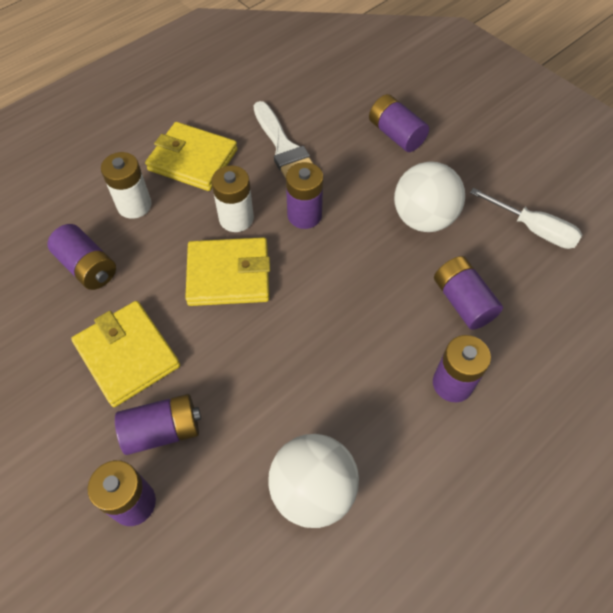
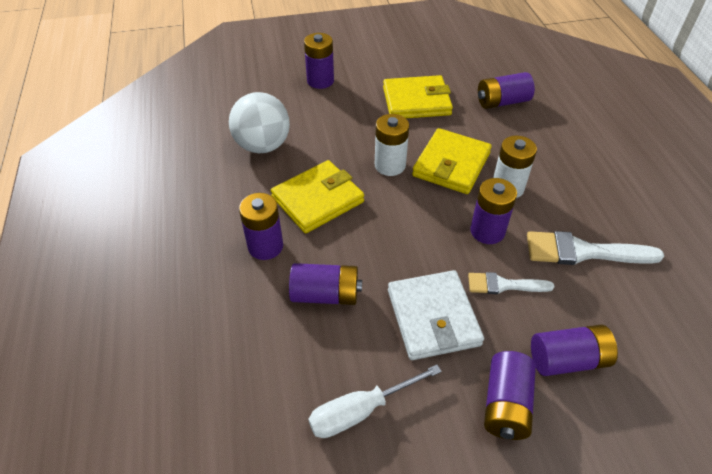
camera: 120 degrees right, 10 degrees down
(134, 205) = (553, 137): white battery -> white battery (390, 165)
(163, 430) = (353, 101): purple battery -> purple battery (506, 404)
(193, 160) = (593, 184): yellow wallet -> yellow wallet (317, 199)
(357, 186) = (503, 285): none -> white brush
(423, 218) = (433, 317): white ball -> white wallet

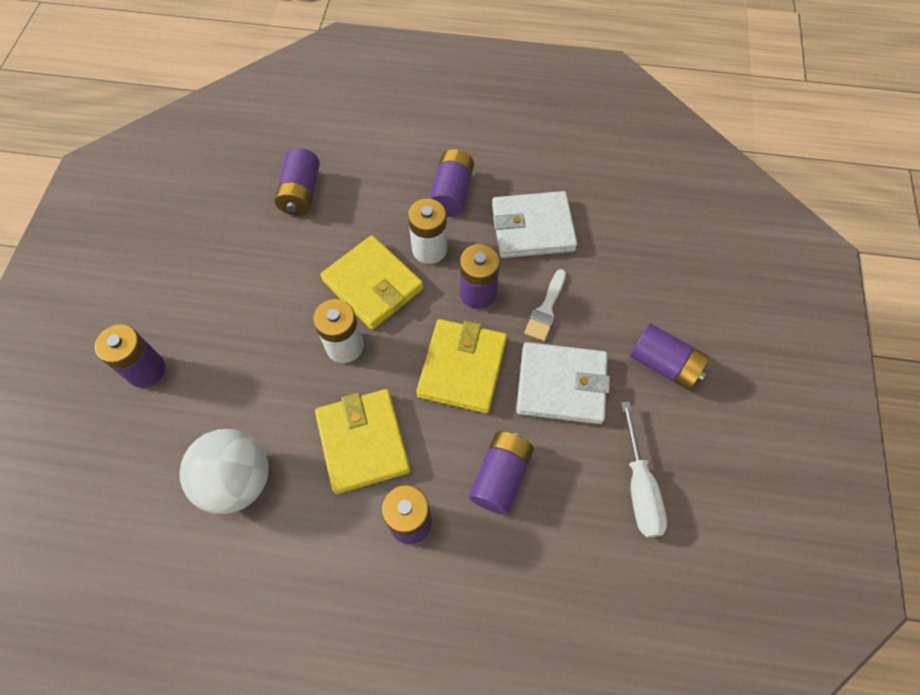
camera: 70 degrees left, 15 degrees up
(416, 101) = (251, 276): yellow wallet -> yellow wallet (462, 368)
(567, 359) = (636, 297): purple battery -> purple battery (452, 193)
(583, 252) = (532, 228): white brush -> white wallet

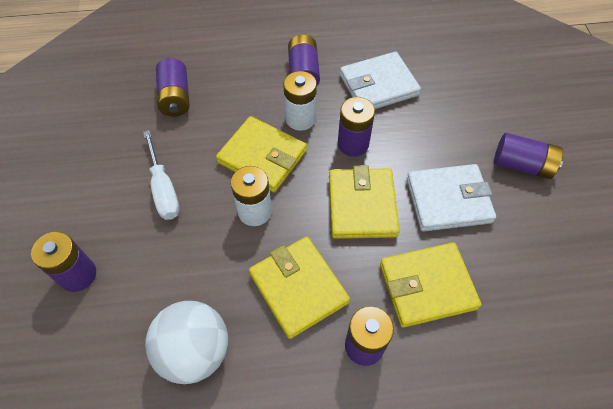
camera: 15 degrees left, 5 degrees down
(500, 476) = (427, 286): purple battery -> yellow wallet
(546, 309) = (413, 144): white brush -> none
(639, 487) = (543, 265): white screwdriver -> white screwdriver (164, 189)

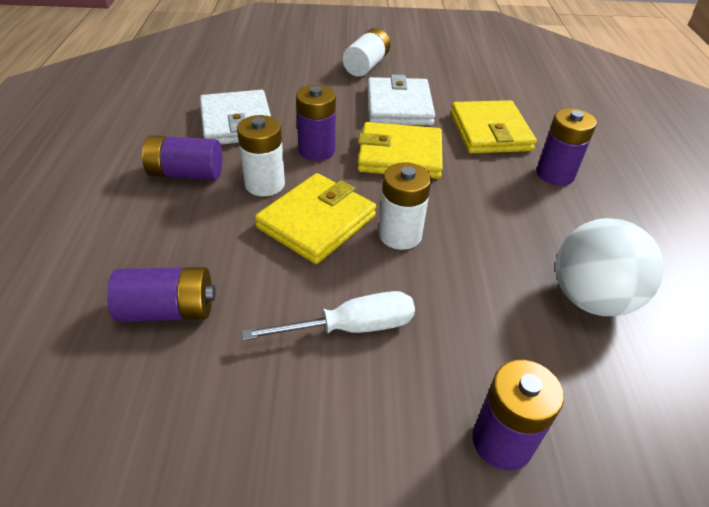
camera: 85 degrees left, 15 degrees down
(298, 288) = (500, 209): yellow wallet -> none
(522, 165) = (366, 66): purple battery -> white battery

